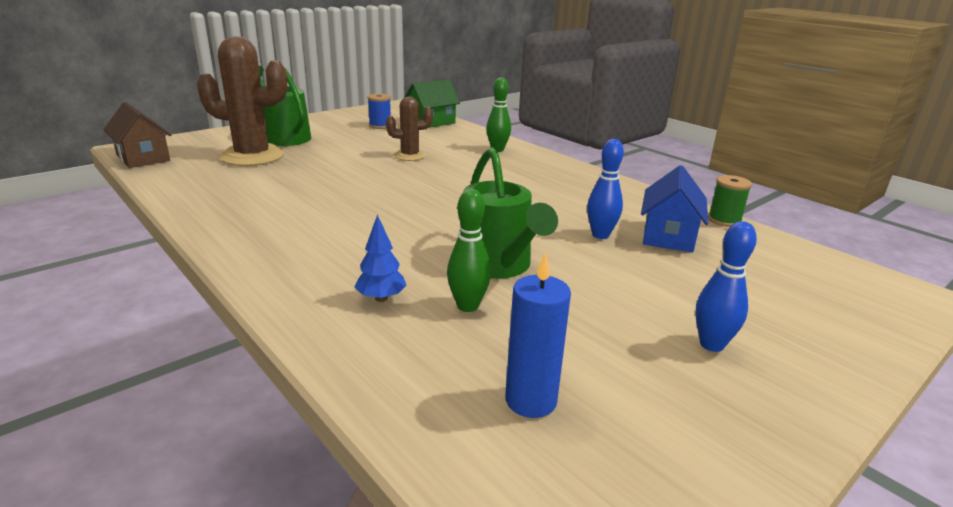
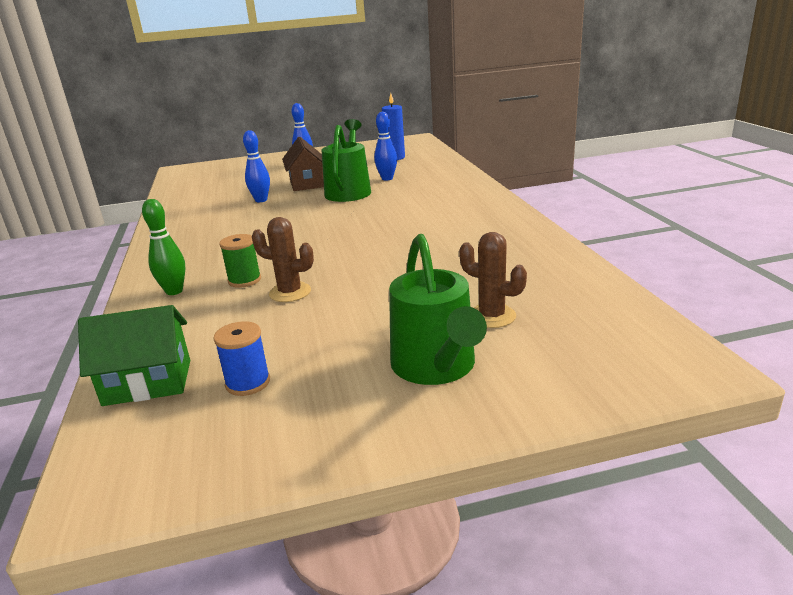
camera: 150 degrees left, 0 degrees up
(143, 158) = (654, 333): brown house -> brown house (307, 183)
(252, 156) = (492, 316): brown cactus -> brown cactus, size x0.53
(381, 298) = (427, 184): blue tree -> none
(468, 306) = (387, 178): green bowling pin -> blue bowling pin
(668, 236) = (222, 197): blue house -> none
(724, 220) = (165, 201): green spool -> green spool (244, 280)

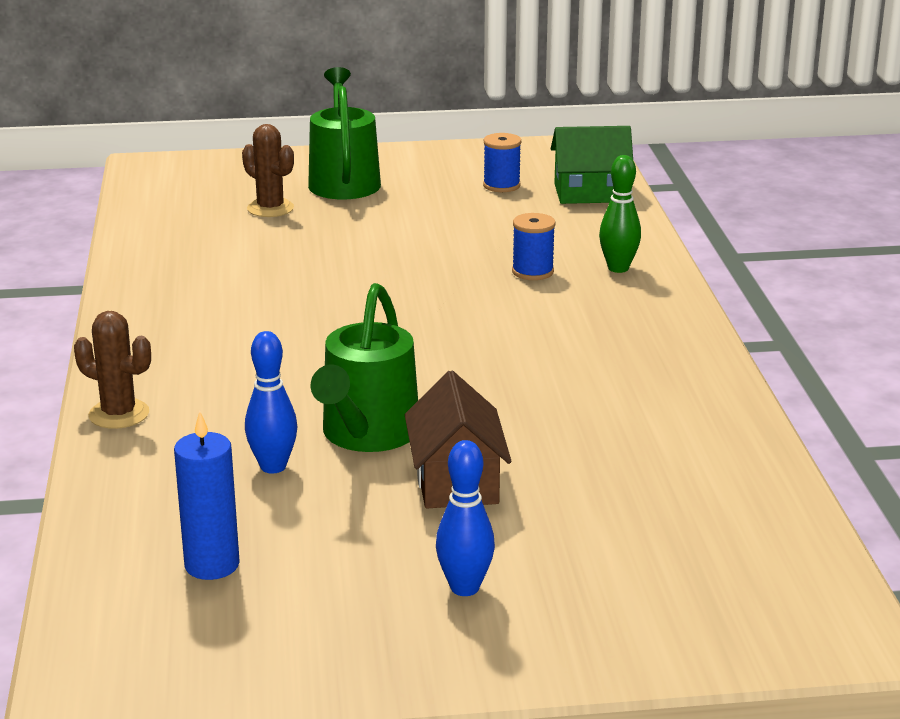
camera: 175 degrees left, 0 degrees up
(244, 280) = (532, 272): green spool -> blue spool
(261, 200) = (552, 435): blue bowling pin -> none
(290, 292) = (473, 251): brown cactus -> brown cactus (119, 414)

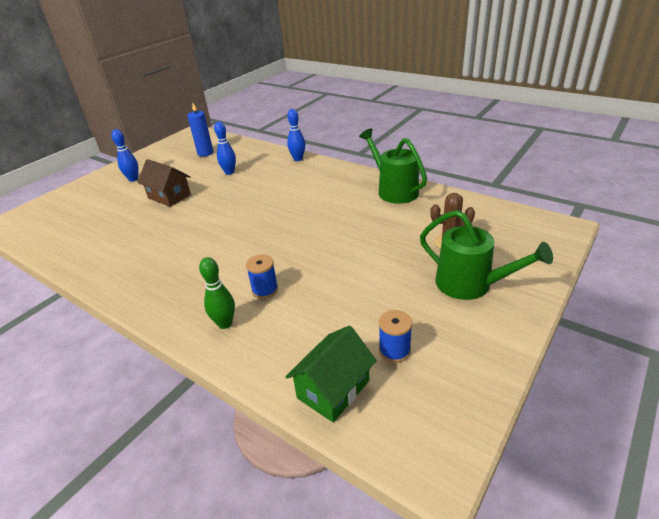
camera: 135 degrees right, 10 degrees up
(119, 414) = (298, 159): brown cactus -> blue bowling pin
(367, 434) = (217, 192): green watering can -> green watering can (394, 190)

